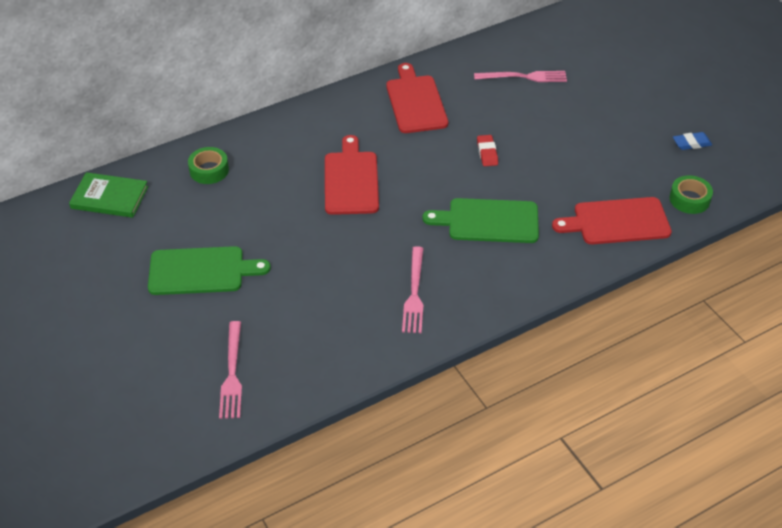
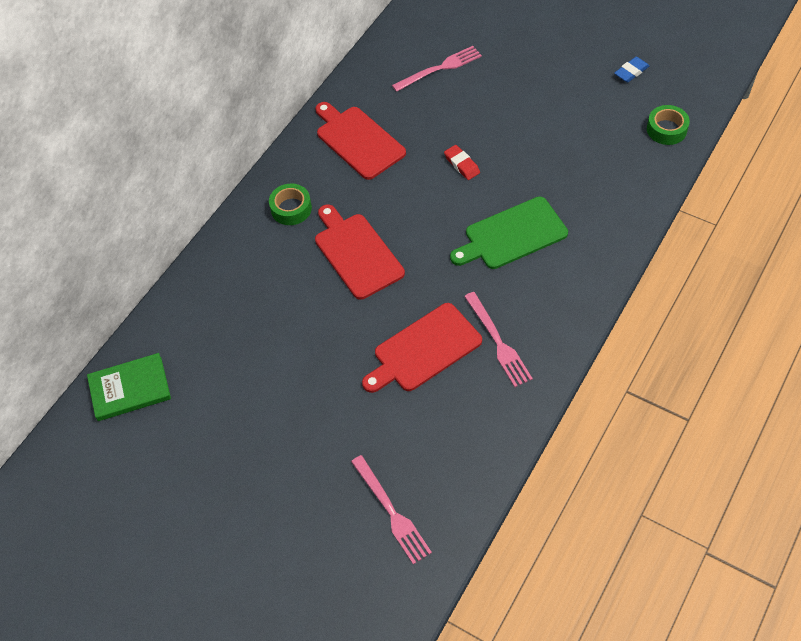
camera: 25 degrees left, 10 degrees up
(201, 271) = (283, 421): green cutting board -> none
(209, 170) = (210, 309): green tape -> green tape (291, 208)
(617, 222) = (622, 181): red cutting board -> red cutting board (424, 350)

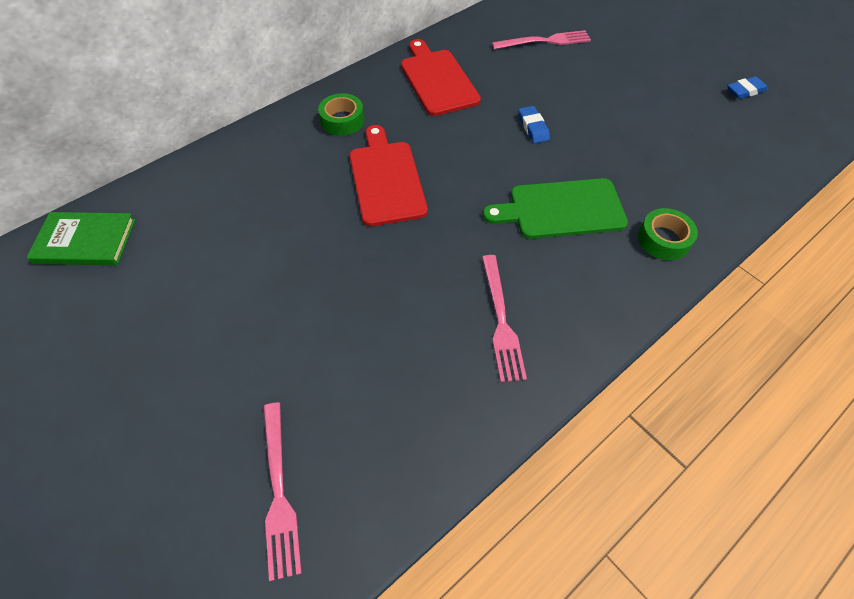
camera: 15 degrees right, 0 degrees up
(424, 350) = (411, 301): red cutting board -> none
(462, 164) = (533, 127): red eraser -> blue eraser
(666, 129) = (772, 153): green tape -> green tape (663, 239)

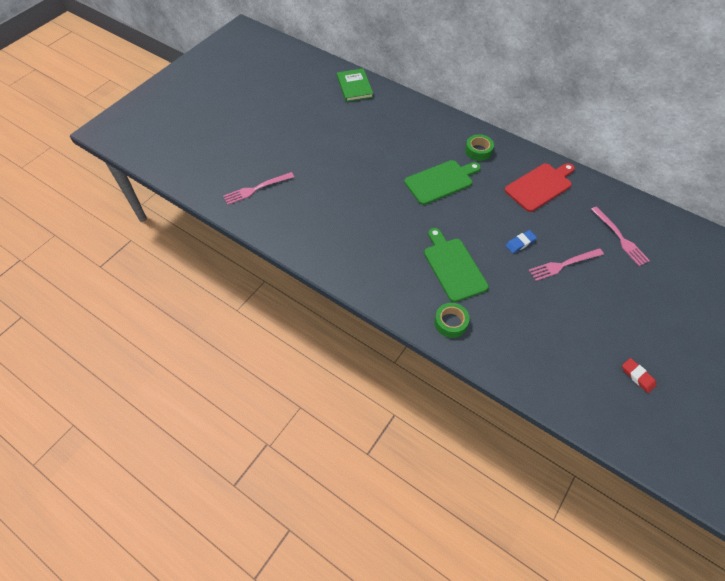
camera: 75 degrees right, 0 degrees up
(386, 179) = (441, 181): red cutting board -> green cutting board
(501, 320) = (363, 249): pink fork -> pink fork (563, 264)
(745, 91) = (637, 376): blue eraser -> red eraser

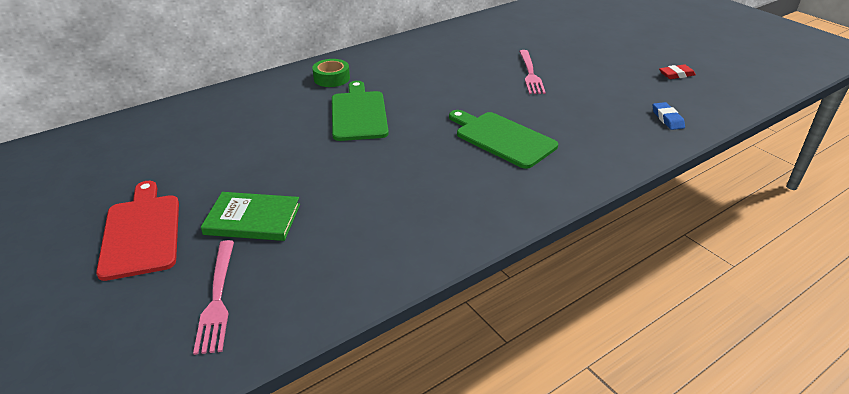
camera: 70 degrees left, 20 degrees down
(354, 87) = (105, 138): green book -> green book (252, 219)
(450, 323) = (587, 161): green tape -> none
(453, 267) = (502, 138): green cutting board -> green cutting board turned 45 degrees clockwise
(520, 243) = (489, 89): blue eraser -> blue eraser (667, 119)
(540, 186) = (415, 58): red cutting board -> red cutting board (141, 232)
(620, 238) = (510, 40): pink fork -> none

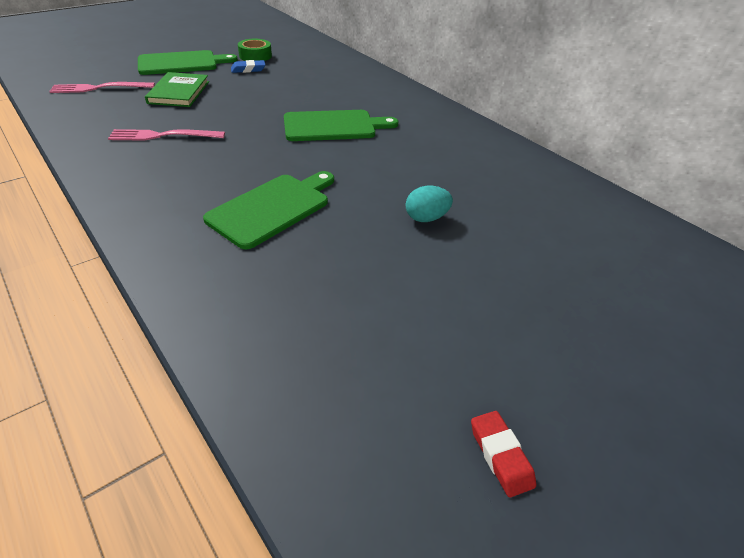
camera: 85 degrees right, 5 degrees up
(141, 232) = (181, 63): red cutting board -> green cutting board
(331, 78) = (407, 112): green tape -> green tape (255, 56)
(501, 80) = (426, 218): none -> turquoise egg
(530, 74) = (452, 246): pink fork -> pink fork (163, 136)
(667, 119) = (309, 389): blue eraser -> blue eraser (248, 69)

